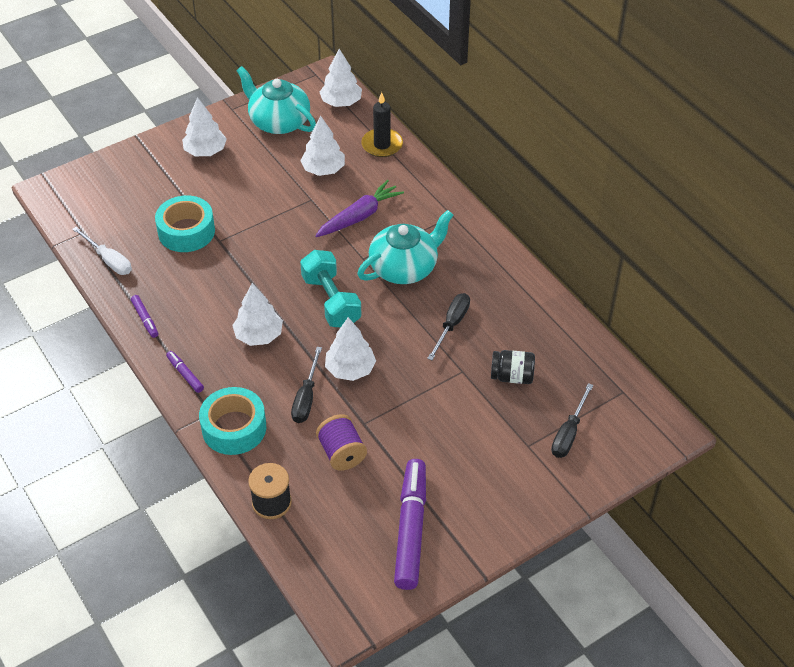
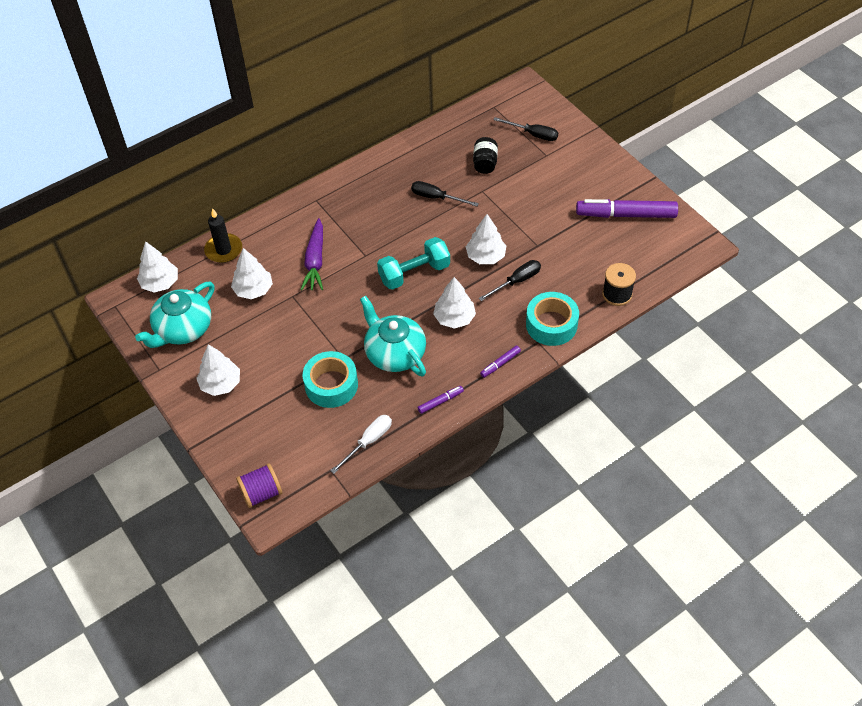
camera: 90 degrees left, 5 degrees up
(306, 397) = (516, 281): black screwdriver -> black screwdriver turned 45 degrees counterclockwise
(342, 453) = (566, 256): purple spool -> purple spool (261, 493)
(359, 216) = (315, 261): purple carrot -> purple carrot turned 135 degrees counterclockwise
(404, 267) = (376, 228): turquoise teapot -> turquoise teapot (394, 353)

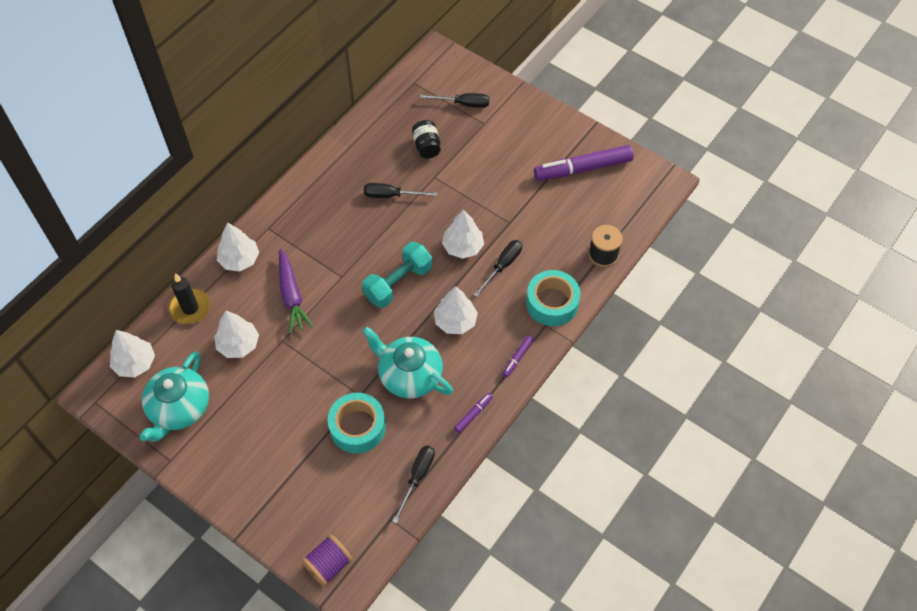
camera: 20 degrees left, 5 degrees up
(221, 384) = (242, 458): white tree -> white tree (239, 260)
(368, 442) = (417, 477): white screwdriver -> black screwdriver

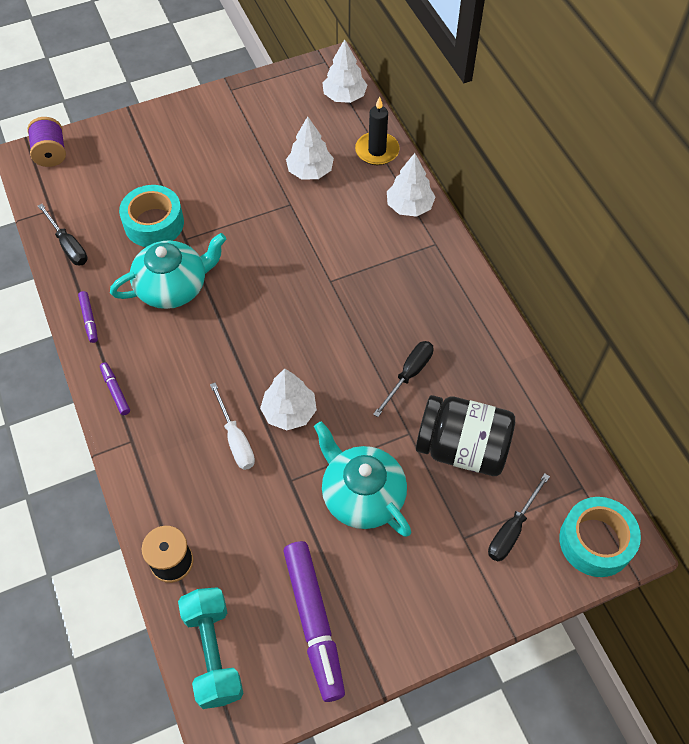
camera: 120 degrees right, 0 degrees up
(179, 408) = (275, 110): turquoise teapot -> turquoise teapot (362, 495)
(292, 295) = (336, 231): purple carrot -> none
(398, 283) = (286, 327): turquoise dumbbell -> turquoise dumbbell (213, 653)
(426, 146) = (462, 448): black jar -> black jar, size x1.86
(455, 321) = (202, 356): white tree -> none
(502, 266) = (235, 439): black screwdriver -> white screwdriver
(552, 303) = (152, 463): turquoise tape -> turquoise tape (595, 541)
(583, 169) = (314, 621): purple marker -> purple marker turned 150 degrees clockwise

